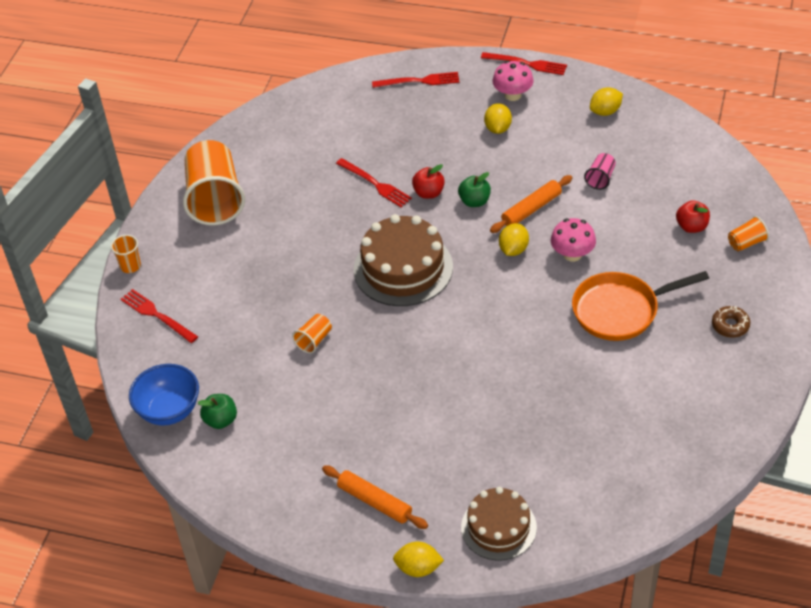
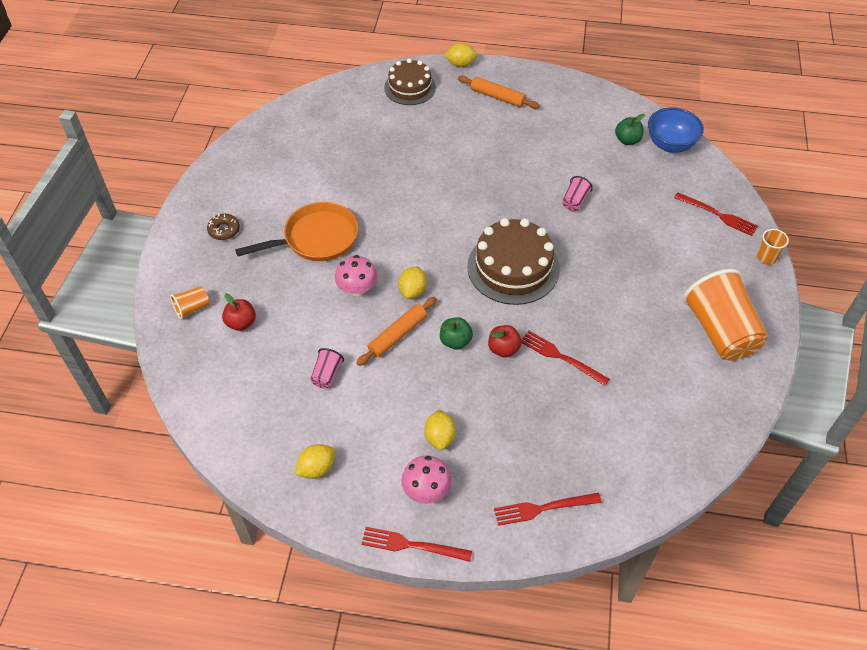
camera: 170 degrees right, 5 degrees up
(314, 340) = (575, 201): orange cup -> pink cup

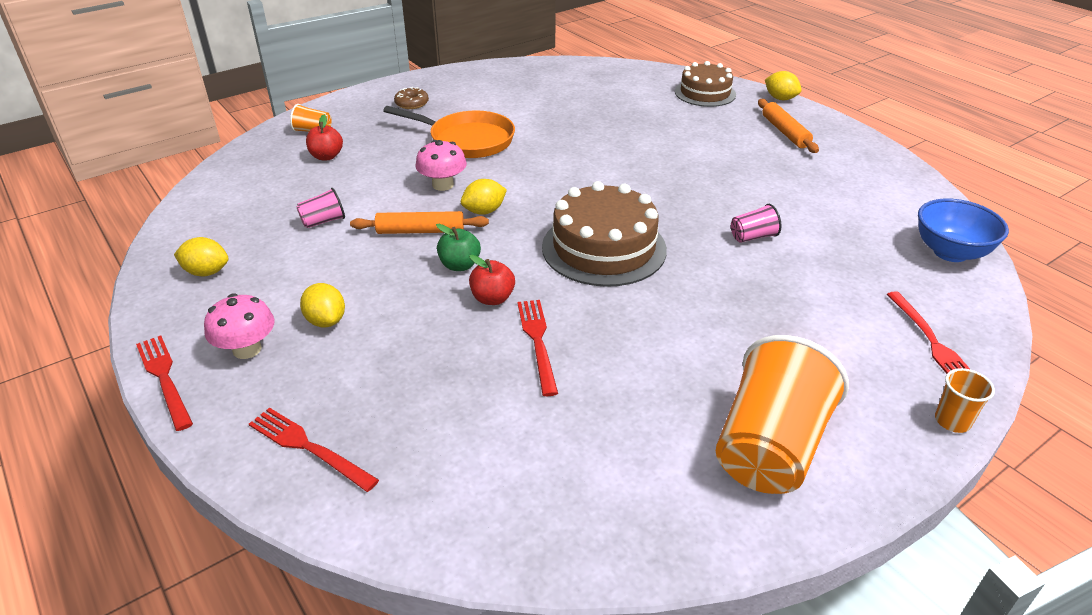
camera: 45 degrees right, 15 degrees down
(440, 437) = (326, 321): yellow lemon -> yellow lemon turned 75 degrees counterclockwise
(627, 140) = (894, 223): green apple -> none

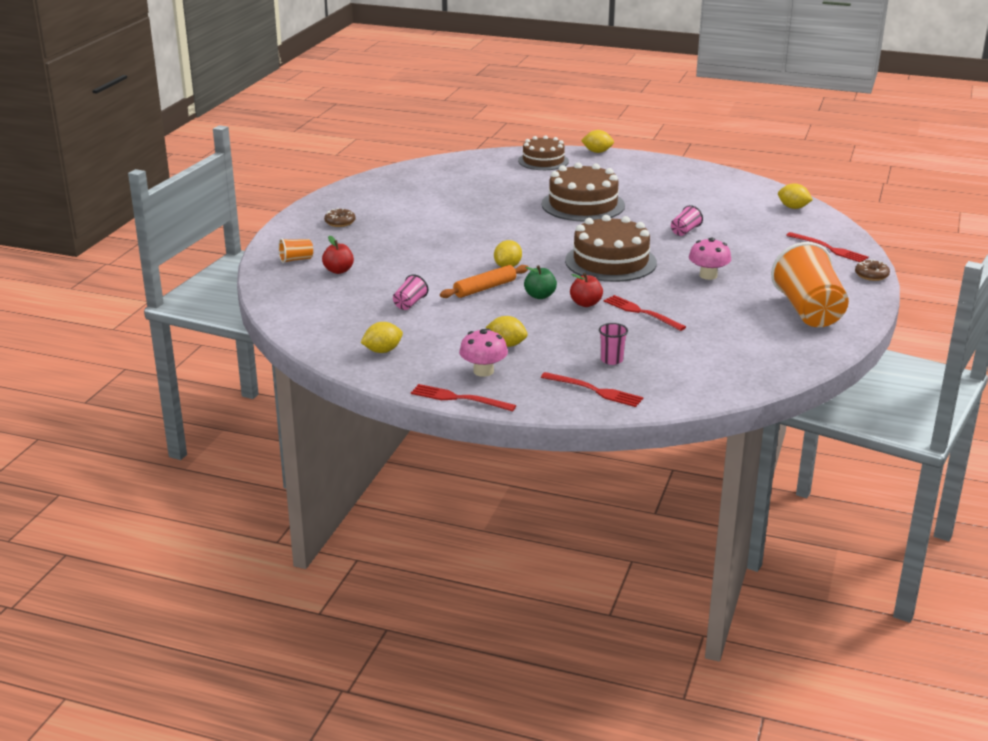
camera: 35 degrees left, 10 degrees down
(309, 447) = (594, 390): red fork -> red fork turned 150 degrees counterclockwise
(399, 404) = (611, 360): none -> pink cup
(443, 185) = (455, 261): pink mushroom -> pink mushroom (708, 275)
(467, 140) = (425, 233): orange pan -> none
(675, 159) = (583, 205): none -> brown cake
(785, 132) = (627, 171): orange rolling pin -> none
(950, 252) = (793, 207): blue bowl -> yellow lemon
(952, 421) = (871, 275): orange cup -> brown donut

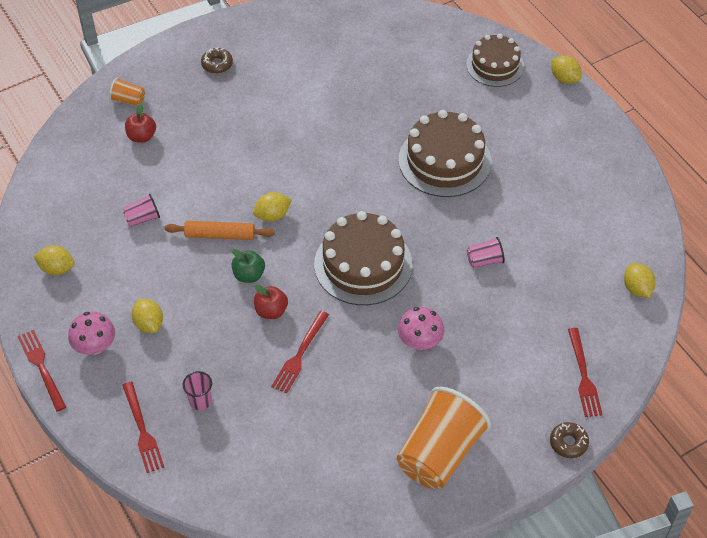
camera: 40 degrees right, 25 degrees up
(641, 312) = (300, 354): red fork -> red fork turned 150 degrees counterclockwise

